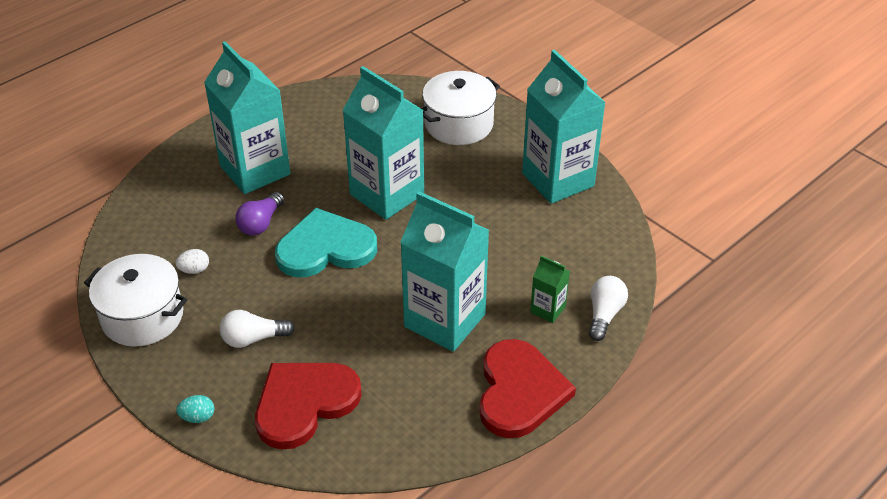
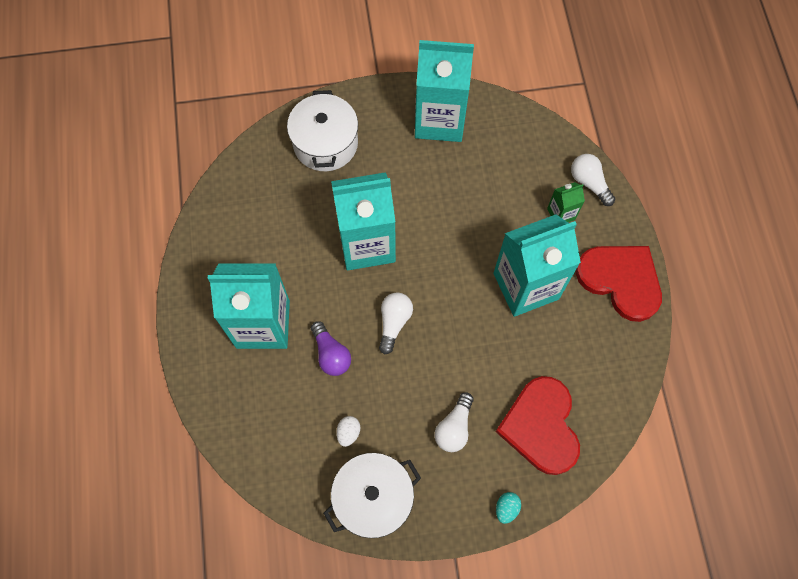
camera: 55 degrees left, 25 degrees up
(325, 248) = (394, 322): turquoise heart -> white light bulb

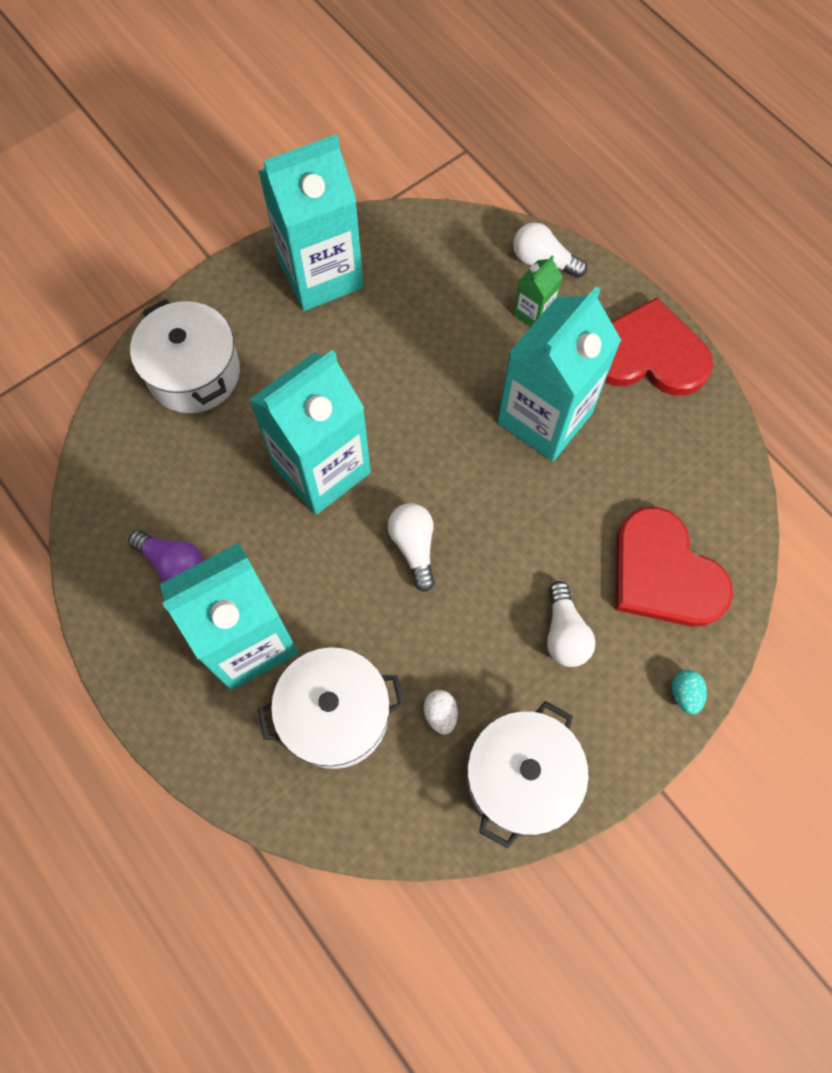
camera: 30 degrees left, 0 degrees up
(287, 397) = (335, 715): none -> white pot
(331, 354) = (359, 629): purple light bulb -> purple light bulb (173, 563)

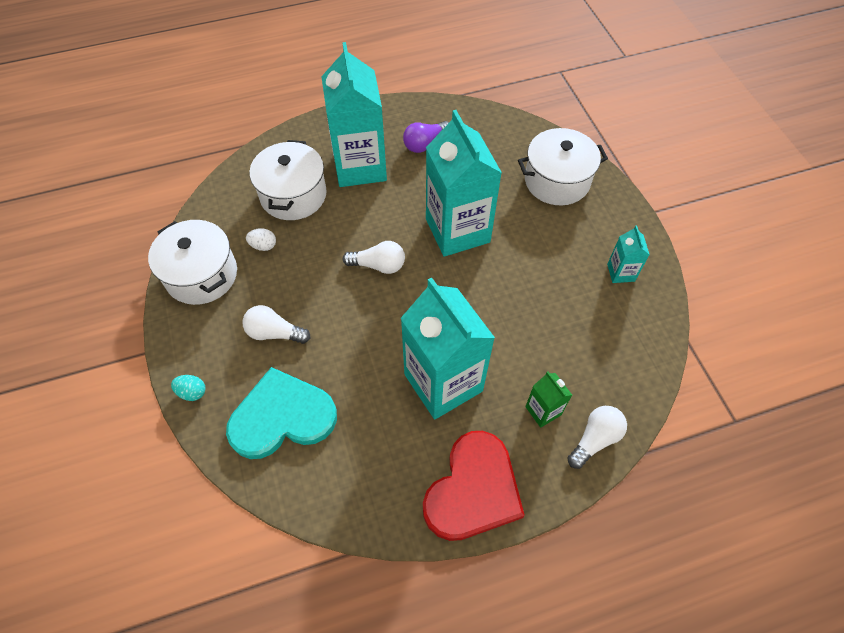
camera: 110 degrees right, 10 degrees down
(321, 274) = (621, 272): turquoise carton -> turquoise carton, size x0.44
(664, 573) = (282, 417): red heart -> turquoise heart

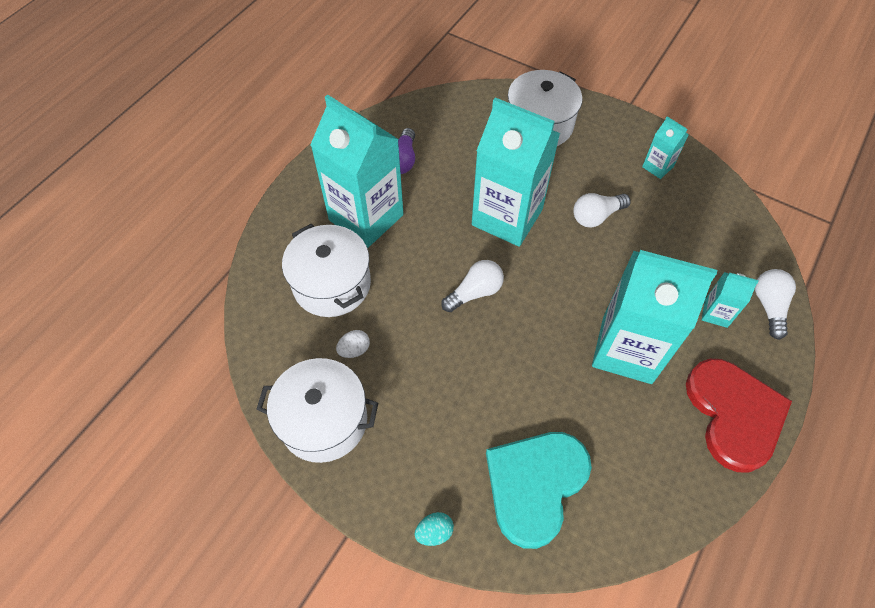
camera: 40 degrees left, 0 degrees up
(274, 333) = (450, 419): white light bulb -> white light bulb (596, 216)
(543, 411) = (716, 313): green carton -> turquoise carton

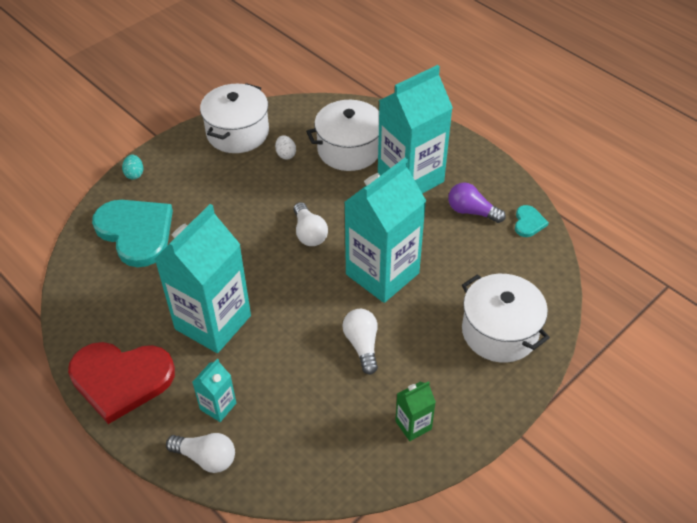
camera: 105 degrees right, 10 degrees down
(404, 118) = (528, 222): none -> turquoise heart
(657, 167) = (413, 425): turquoise carton -> green carton

